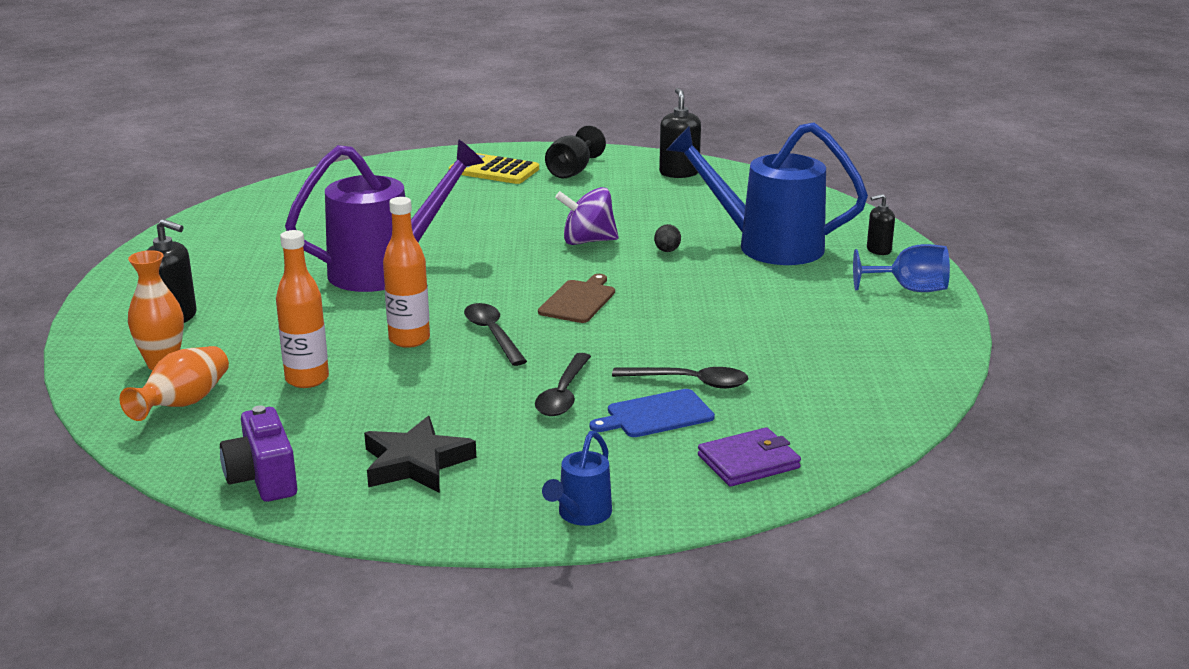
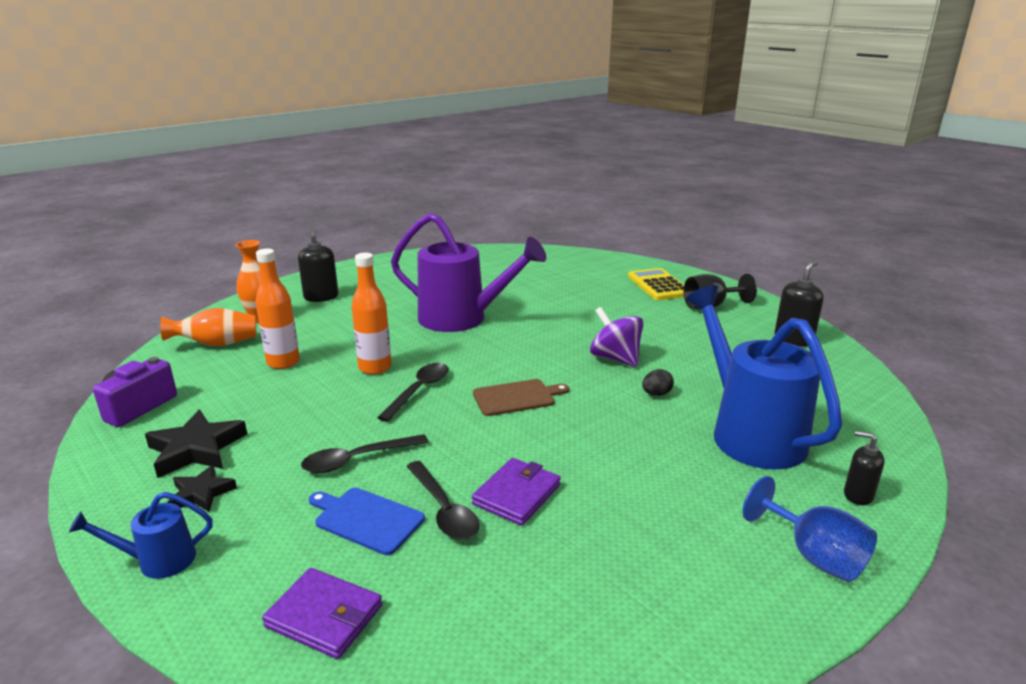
camera: 50 degrees right, 0 degrees up
(503, 476) = (201, 493): none -> black star
(713, 350) = (517, 494): none -> purple wallet

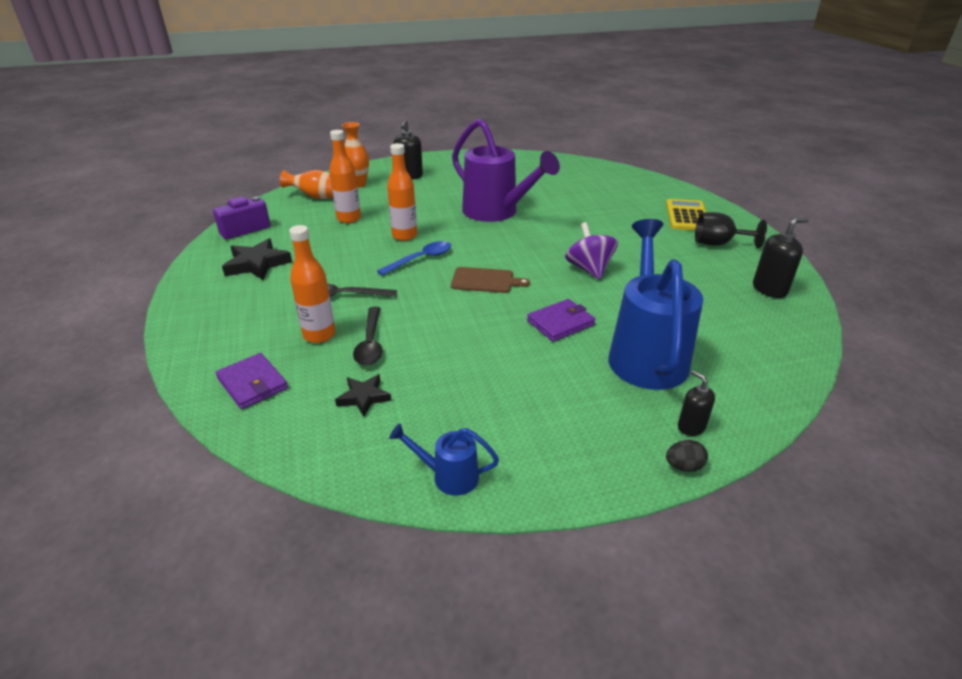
camera: 25 degrees right, 10 degrees up
(158, 561) = (192, 324): blue watering can -> blue watering can (448, 476)
(201, 493) = (240, 292): black star -> black star (364, 397)
(366, 519) = (319, 335): blue cutting board -> orange bottle
(419, 390) = (421, 259): black spoon -> blue spoon
(517, 494) = (426, 348): purple wallet -> purple wallet (560, 323)
(656, 394) = (596, 304): black egg -> black egg (683, 466)
(813, 555) = (605, 456): blue goblet -> none

